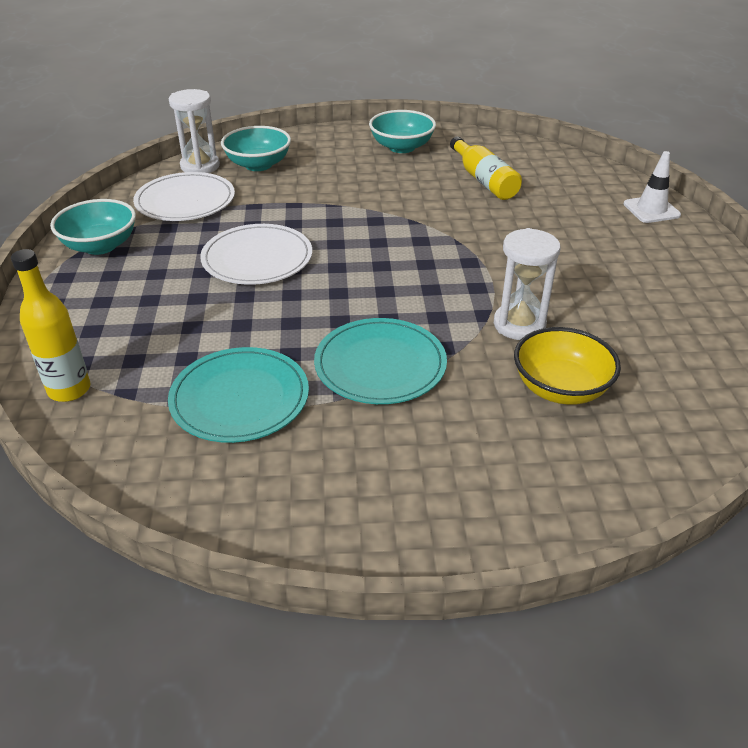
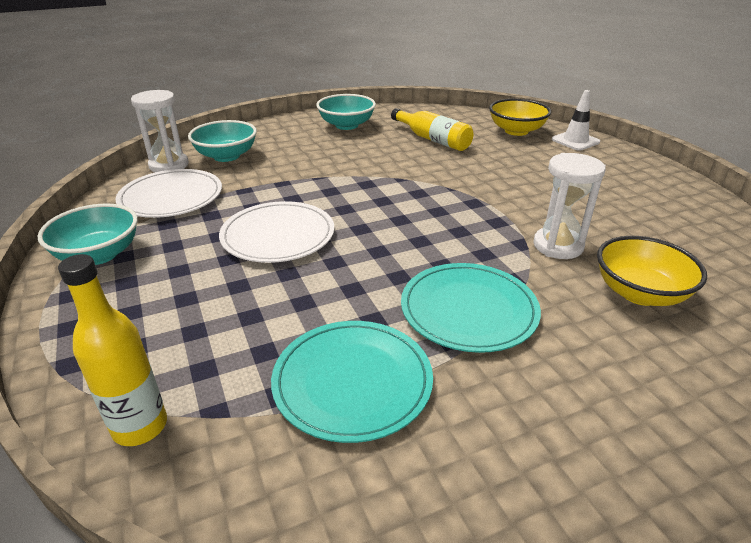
camera: 20 degrees left, 5 degrees down
(590, 185) = (516, 131): none -> yellow bowl

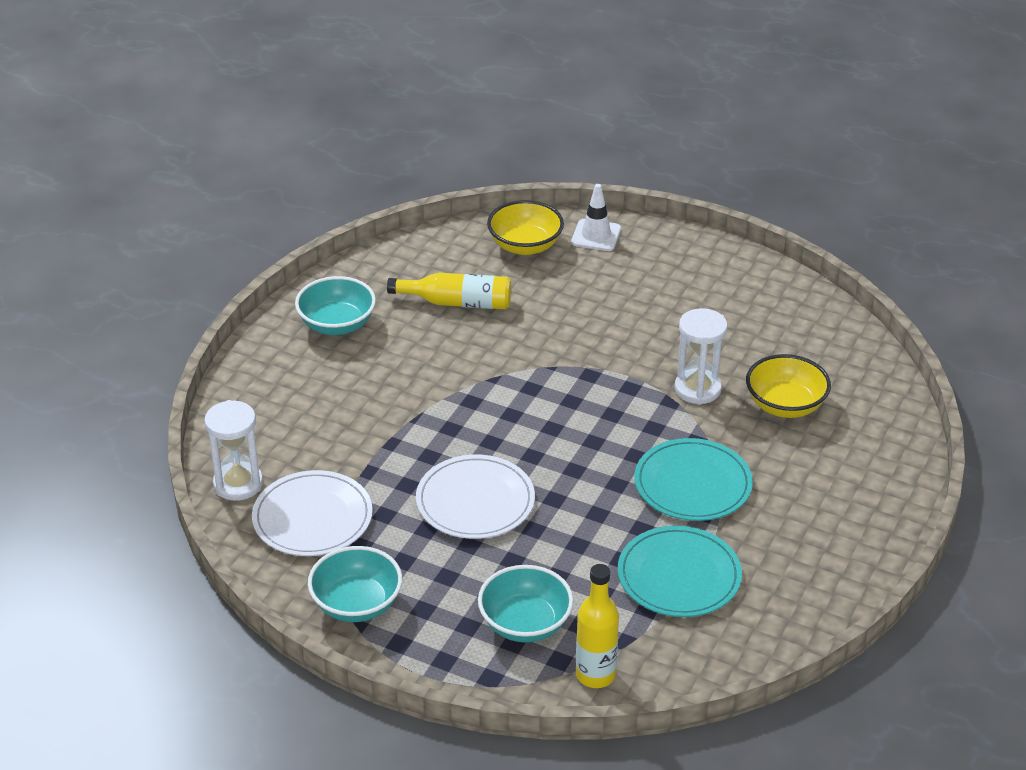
camera: 40 degrees left, 5 degrees up
(226, 156) = (278, 439): turquoise bowl -> turquoise bowl (525, 623)

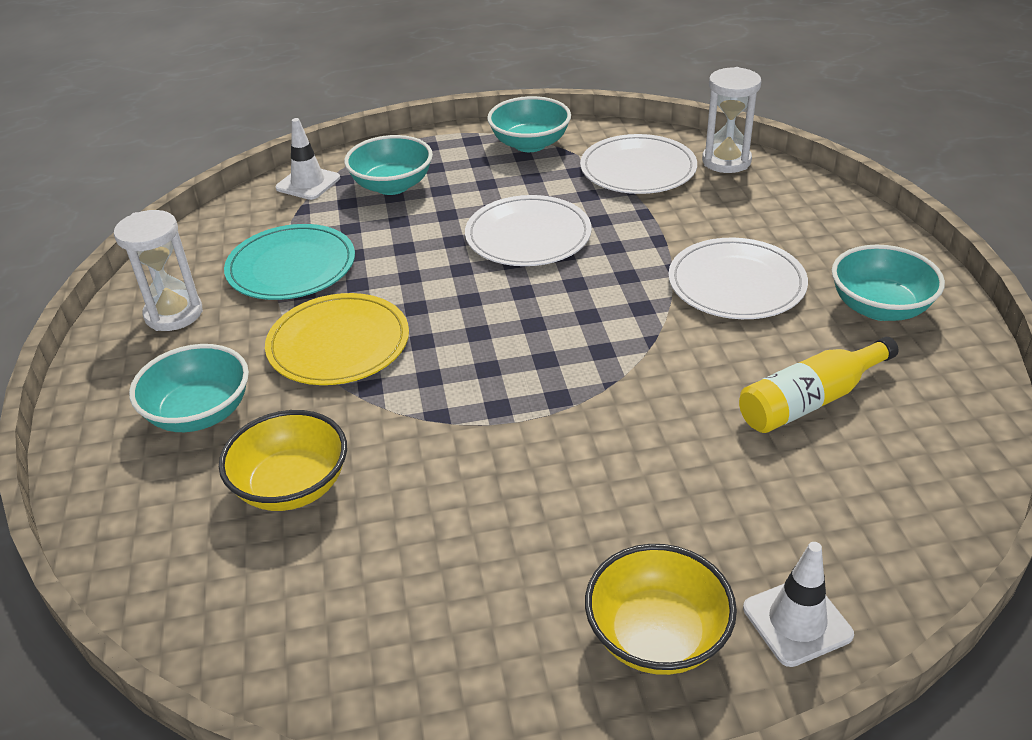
camera: 145 degrees right, 0 degrees up
(391, 384) = (736, 283): none -> white plate
(525, 246) = (859, 535): yellow bowl -> yellow bowl (657, 635)
(595, 675) = (308, 183): yellow bottle -> white traffic cone
(692, 484) = (338, 344): turquoise plate -> yellow plate
(697, 389) = (418, 448): white hourglass -> white hourglass (174, 314)
(817, 481) = (200, 413): none -> turquoise bowl

